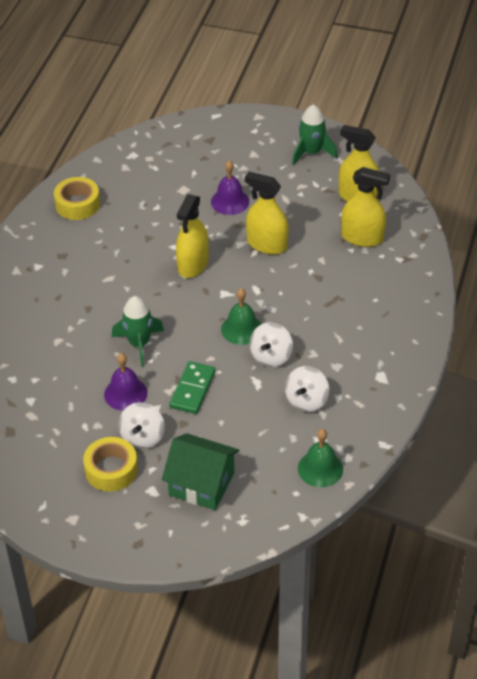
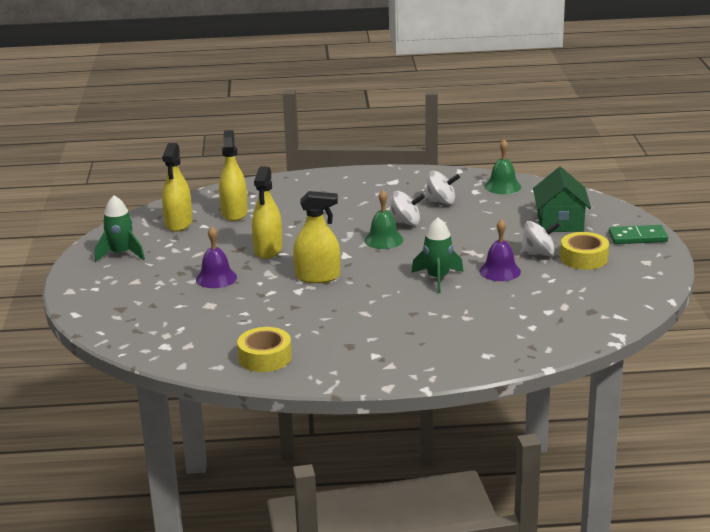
camera: 110 degrees left, 20 degrees down
(192, 389) = (469, 245): green domino -> green domino (638, 237)

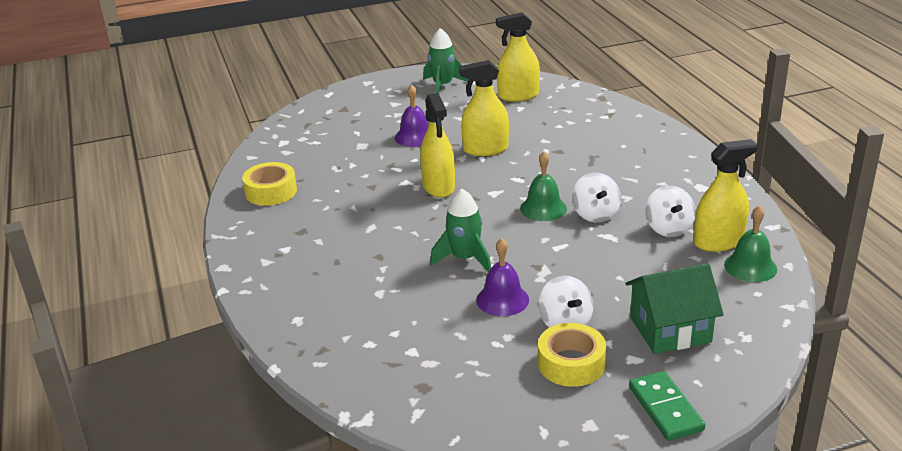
camera: 75 degrees right, 5 degrees up
(234, 213) = (557, 116): yellow spray bottle -> yellow spray bottle (718, 242)

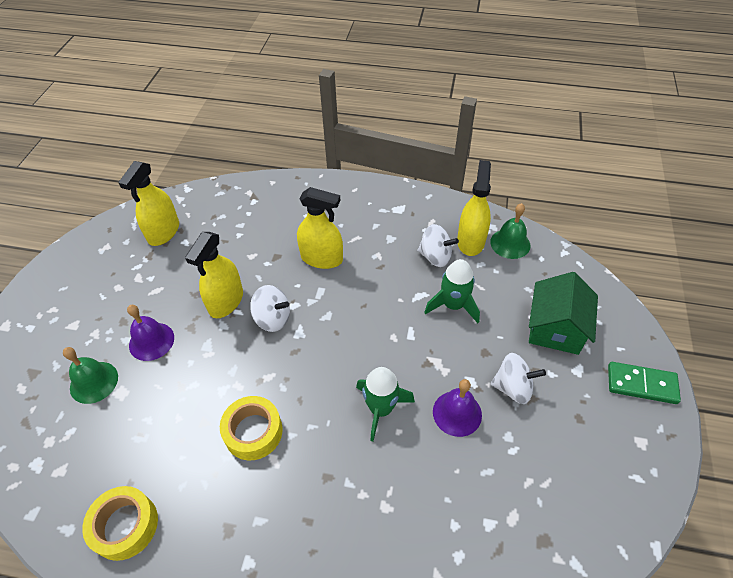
camera: 60 degrees left, 20 degrees up
(438, 186) = (253, 368): yellow spray bottle -> yellow spray bottle (322, 258)
(443, 86) = (85, 272): green rocket -> green rocket (453, 305)
(543, 208) = (350, 313): green bell -> green bell (94, 382)
(571, 363) = (564, 412): yellow tape -> yellow tape (253, 432)
(595, 214) = (385, 286): white spinning top -> white spinning top (273, 319)

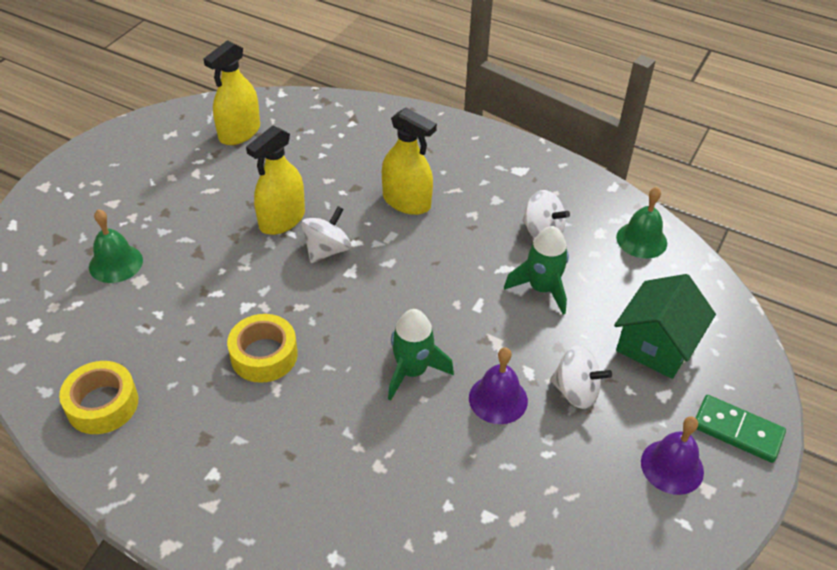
camera: 15 degrees right, 5 degrees down
(151, 341) = (188, 239): purple bell -> purple bell (672, 466)
(273, 319) = (327, 250): white spinning top -> white spinning top turned 90 degrees counterclockwise
(470, 241) = (593, 226): yellow spray bottle -> none

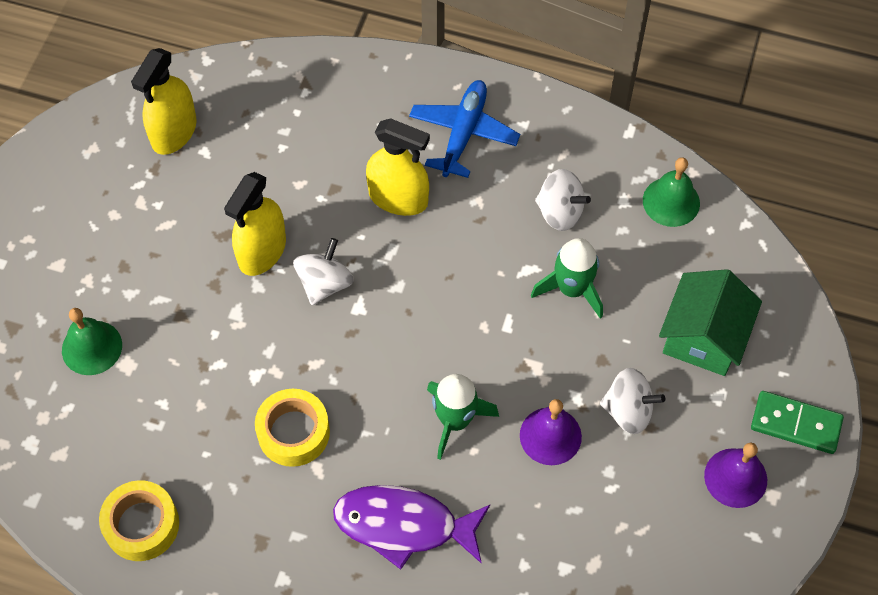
camera: 10 degrees left, 15 degrees up
(341, 449) = (404, 525): none -> purple fish
(473, 167) = (463, 133): none -> blue plane

